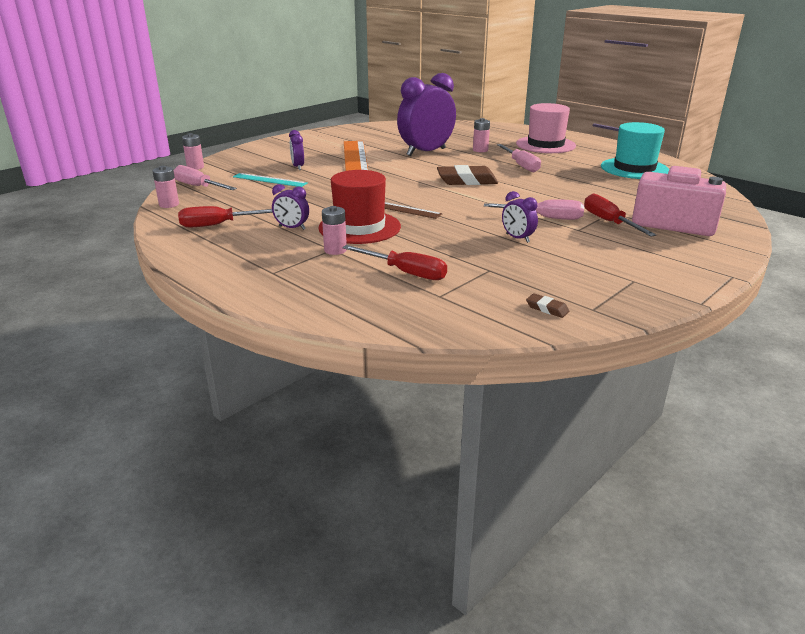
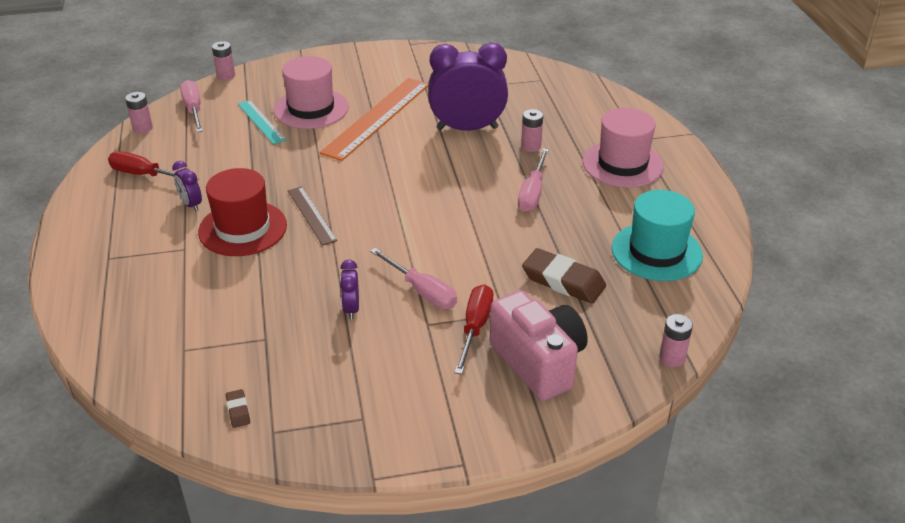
camera: 35 degrees right, 10 degrees up
(298, 167) = (311, 109): purple clock -> pink hat
(335, 250) = (184, 251): pink battery -> pink battery (672, 358)
(405, 272) = (197, 308): red screwdriver -> none
(467, 181) = (436, 197): brown eraser -> brown eraser (563, 281)

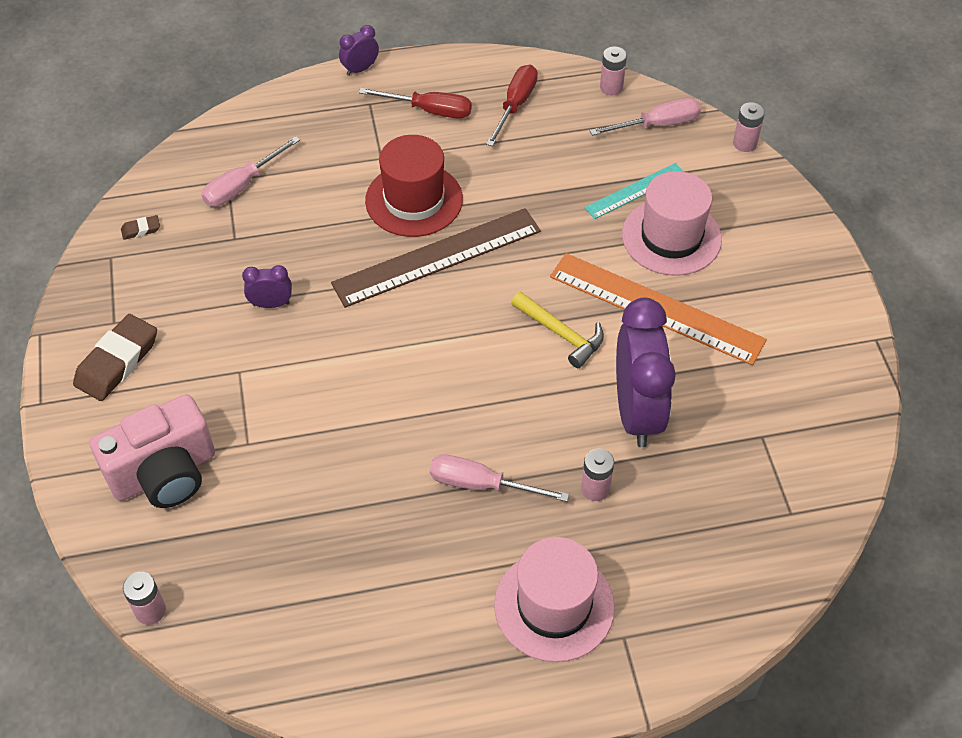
camera: 90 degrees right, 15 degrees up
(191, 204) = (459, 151): purple clock -> purple clock (360, 69)
(311, 215) = (437, 257): brown ruler -> brown ruler, size x1.85
(397, 157) = (561, 334): none -> yellow hammer
(422, 291) = (293, 365): pink screwdriver -> pink screwdriver (242, 185)
(475, 328) = (227, 415): red screwdriver -> red screwdriver (429, 110)
(563, 281) = (297, 507): brown eraser -> brown eraser (117, 362)
(656, 251) = (347, 623): turquoise hat -> none

